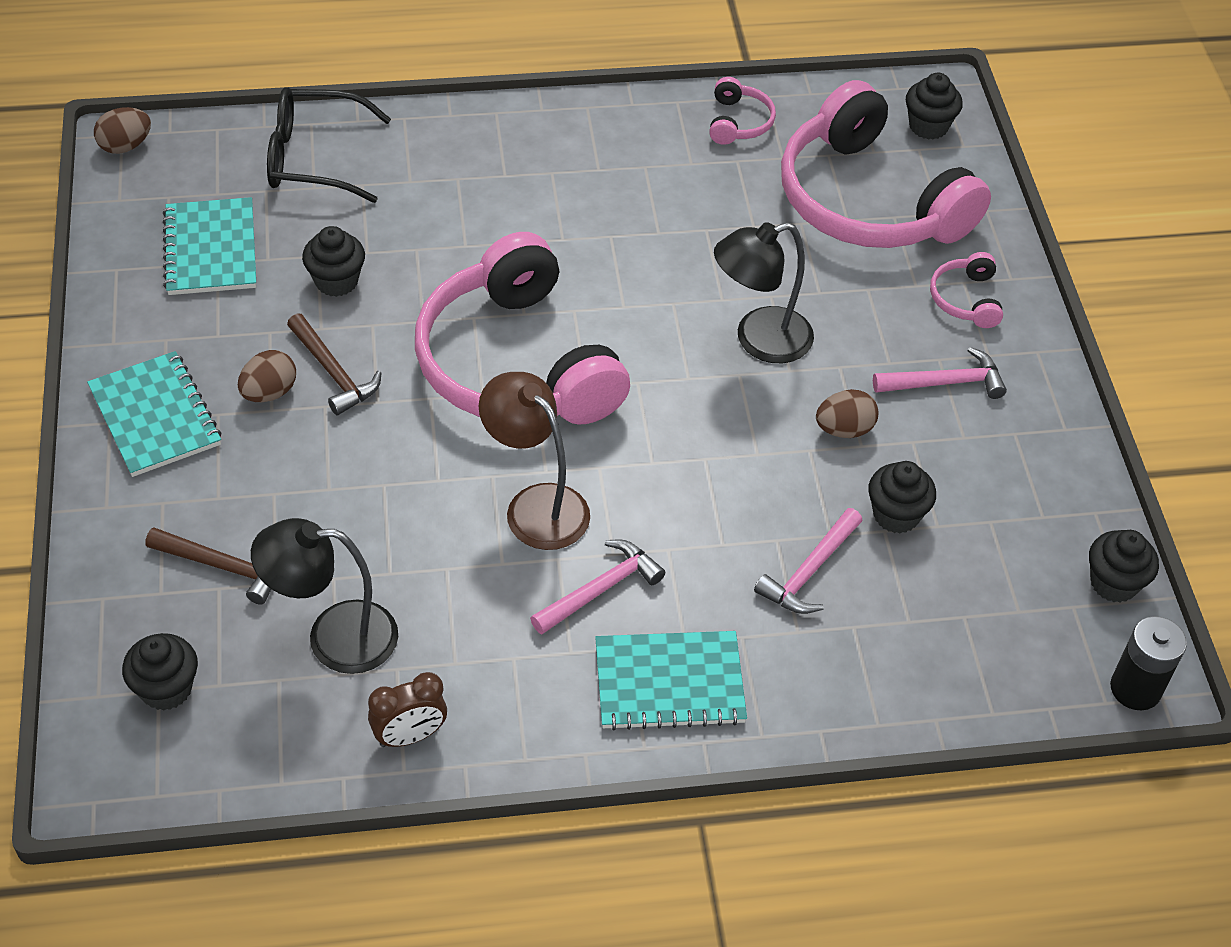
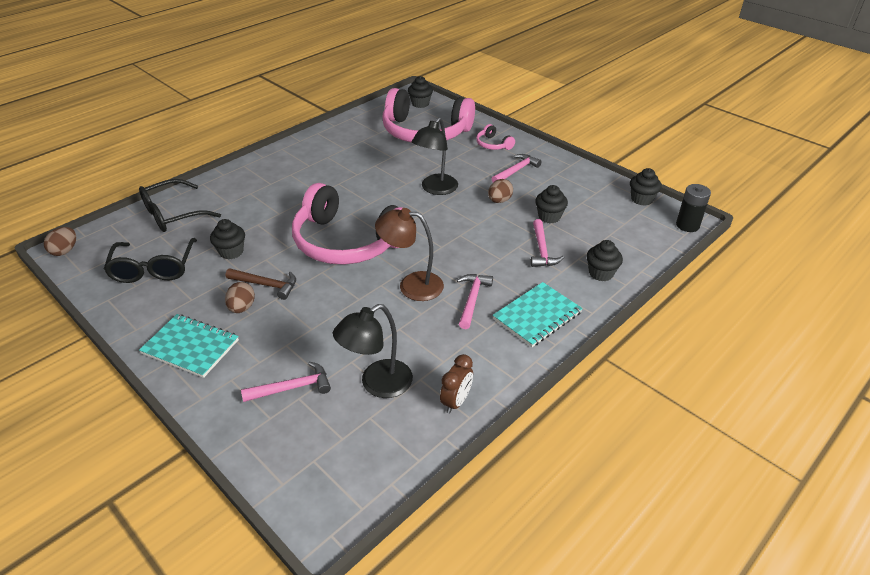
camera: 35 degrees left, 10 degrees down
(166, 689) = (317, 457): black cupcake -> black cupcake (601, 273)
(211, 249) = (153, 269): turquoise notebook -> black glasses
(225, 566) = (292, 387): brown hammer -> pink hammer
(739, 122) = (349, 129): pink headphones -> none

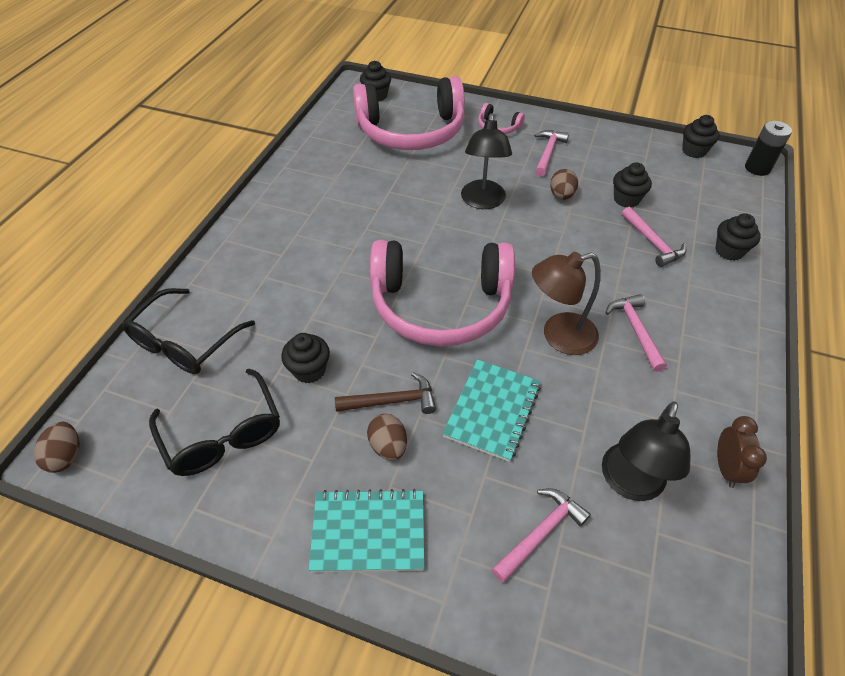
camera: 25 degrees left, 10 degrees up
(537, 316) = (713, 325): turquoise notebook -> turquoise notebook (492, 410)

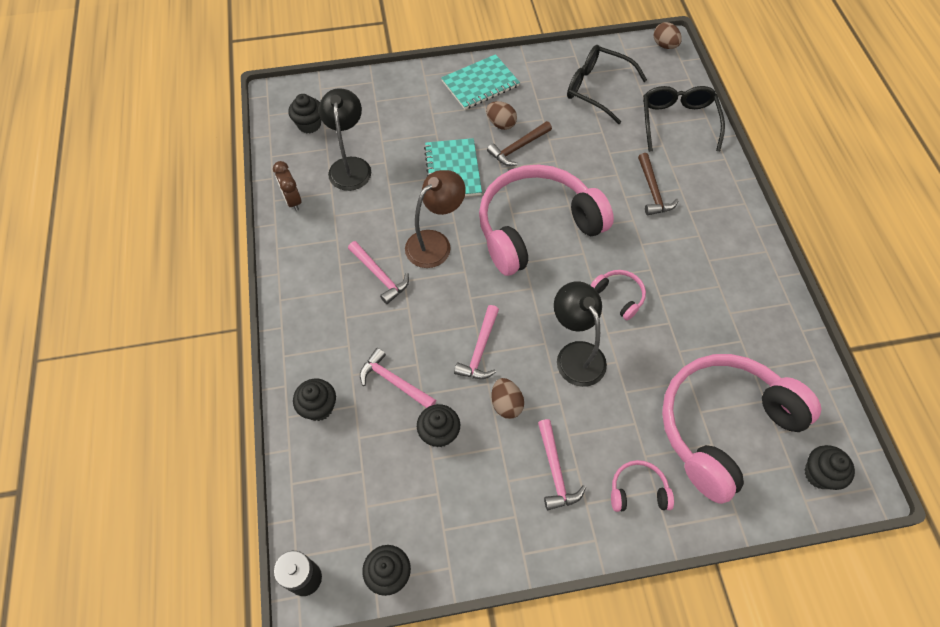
camera: 150 degrees right, 10 degrees up
(294, 286) = (653, 191): none -> brown hammer
(309, 370) = (584, 142): black cupcake -> black cupcake (309, 124)
(412, 222) = (619, 296): none -> pink headphones
(540, 533) = (391, 121): pink hammer -> pink hammer (480, 350)

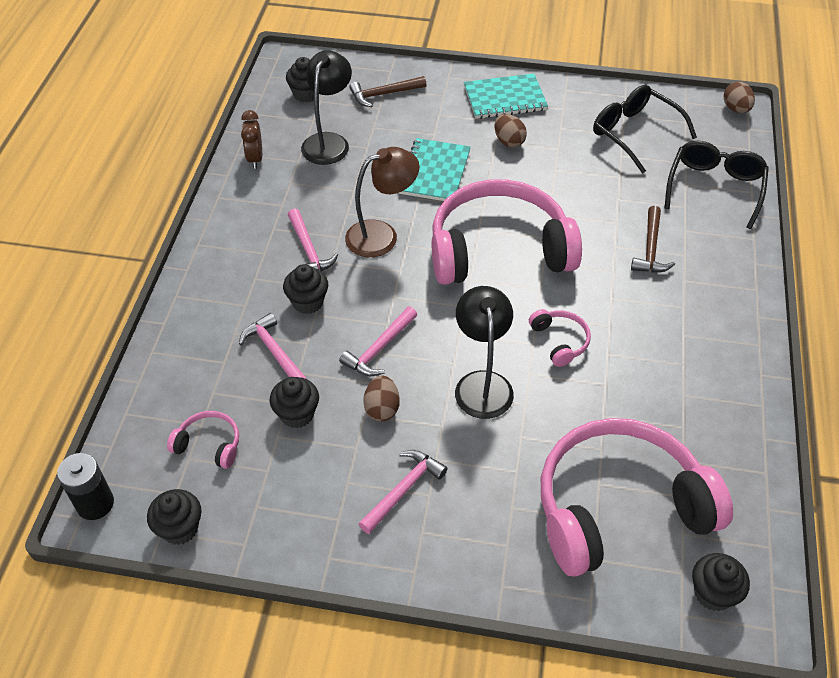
camera: 20 degrees right, 10 degrees down
(319, 407) = (187, 353): black cupcake -> black cupcake (308, 302)
(518, 148) = (516, 169): brown hammer -> brown hammer (384, 94)
(555, 471) = (403, 489): pink hammer -> pink hammer turned 150 degrees counterclockwise
(638, 490) = (486, 539): pink headphones -> pink headphones (209, 444)

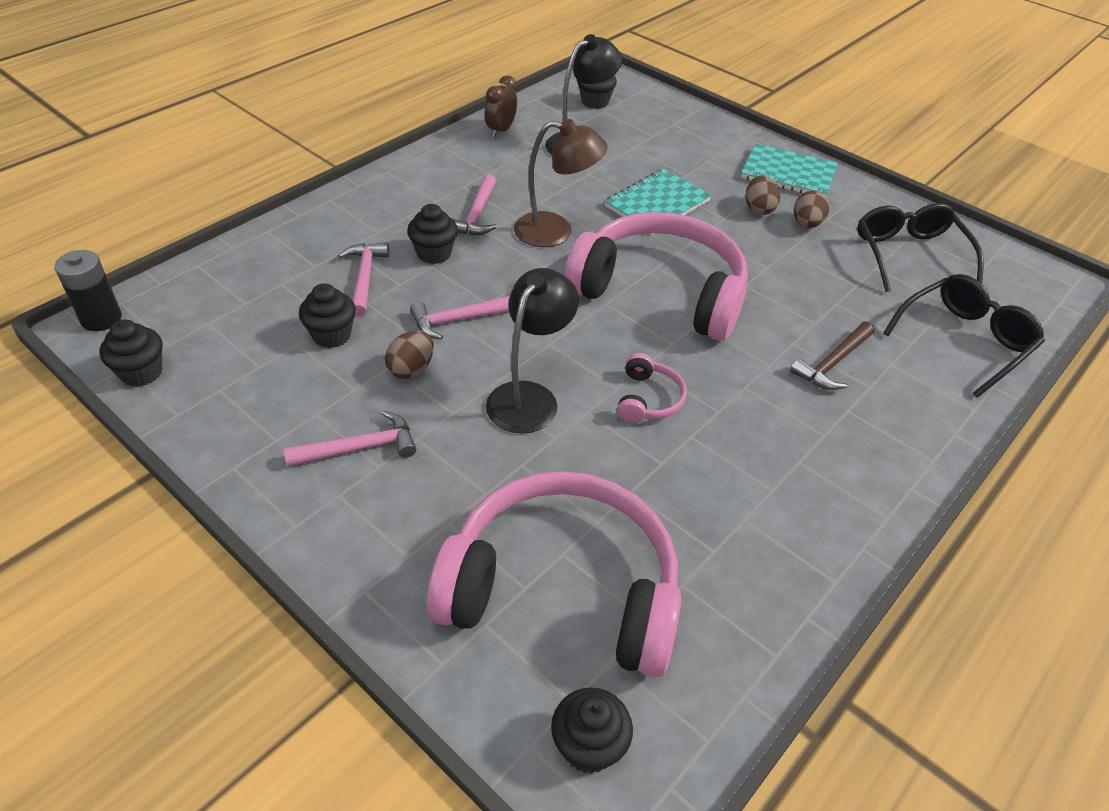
camera: 30 degrees right, 5 degrees down
(209, 444) = (235, 321): pink headphones -> none
(384, 94) = (668, 127): brown hammer -> none
(736, 109) = (1057, 280): brown egg -> brown egg (806, 224)

